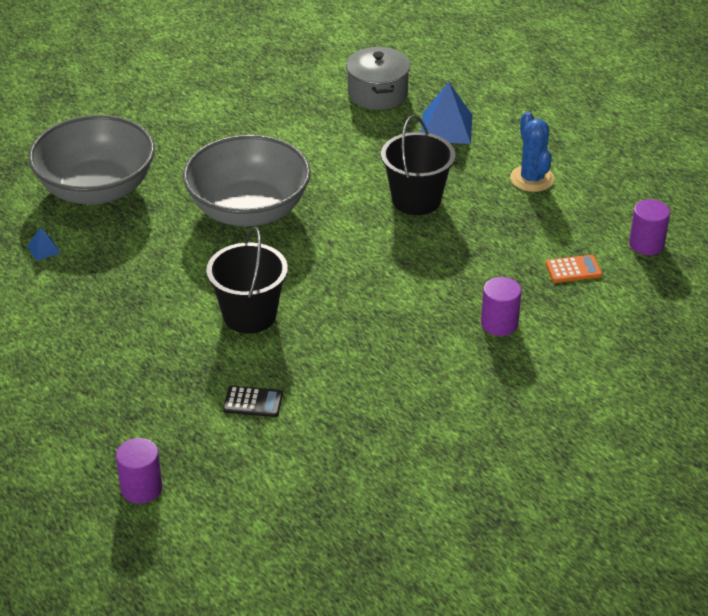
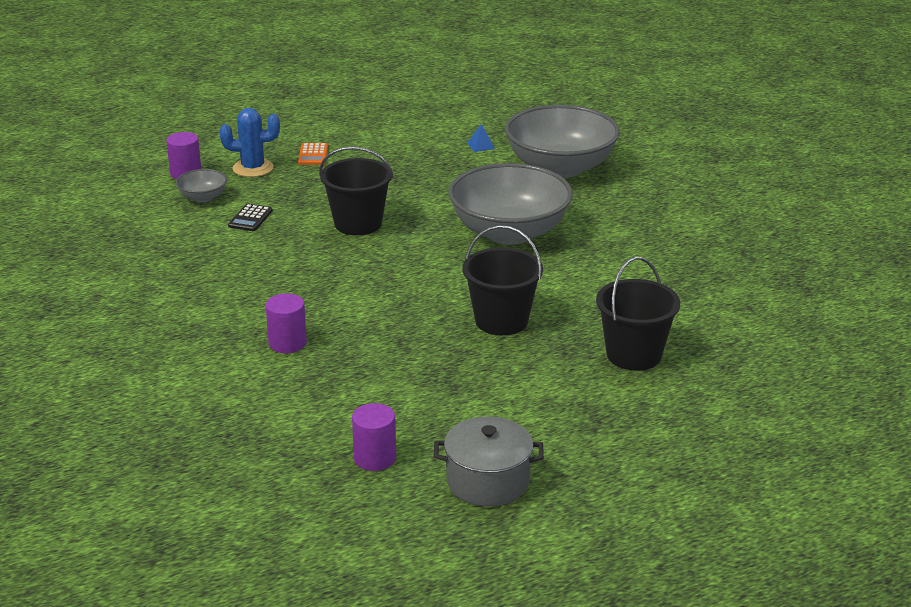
camera: 100 degrees right, 10 degrees down
(206, 455) = (203, 197): none -> grey bowl
(377, 94) = (708, 318): grey pot -> grey pot (488, 481)
(446, 128) = (634, 355): blue pyramid -> black bucket
(532, 179) = (521, 398): blue cactus -> blue cactus (253, 168)
(573, 269) = (350, 400): orange calculator -> orange calculator (313, 155)

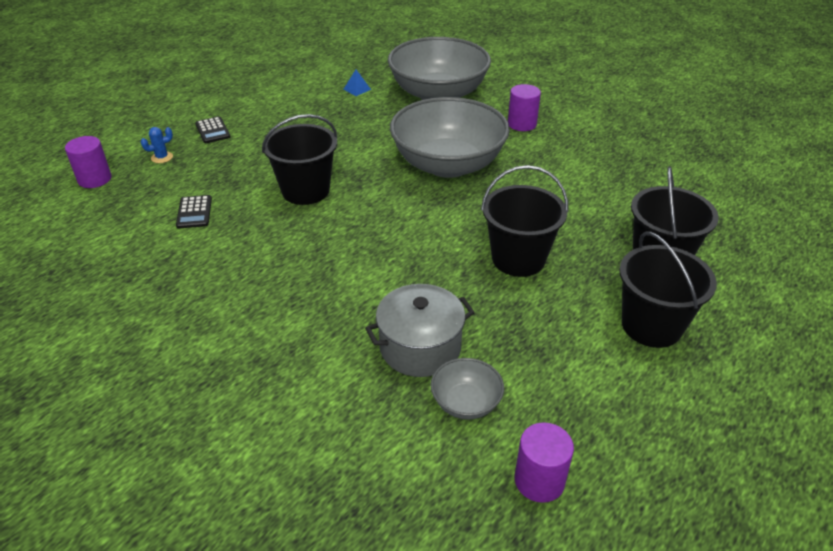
camera: 25 degrees left, 10 degrees up
(203, 197) = (129, 201): grey bowl -> grey bowl (466, 403)
(253, 168) = (162, 157): blue cactus -> blue cactus, size x0.52
(287, 343) = (334, 353): purple cylinder -> purple cylinder (522, 124)
(313, 155) = (212, 130): orange calculator -> black calculator
(488, 481) = (674, 466): grey pot -> grey pot (420, 347)
(570, 396) = (651, 326): none -> black bucket

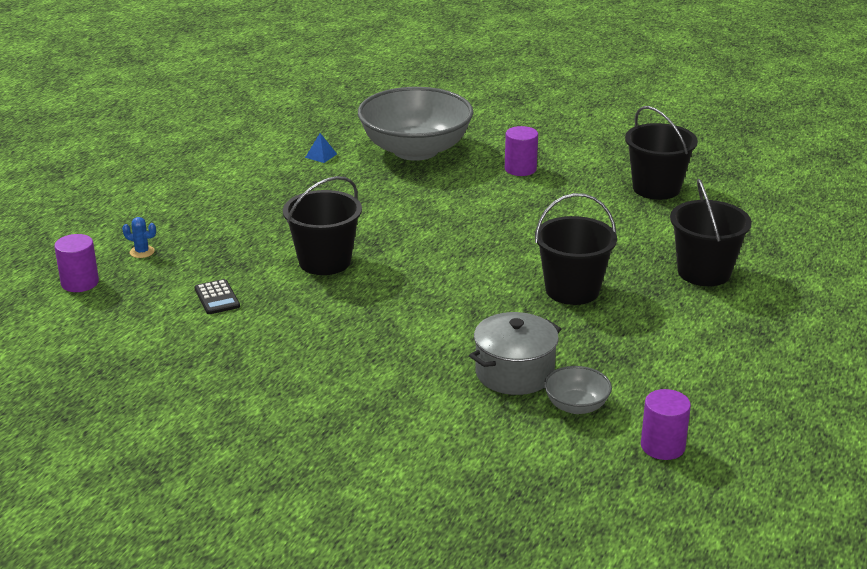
camera: 15 degrees left, 10 degrees down
(162, 157) = (142, 252): blue cactus -> blue cactus turned 60 degrees clockwise
(212, 130) = (181, 218): black calculator -> none
(448, 164) = (462, 217): grey bowl -> none
(651, 326) = (715, 324): black bucket -> black bucket (656, 188)

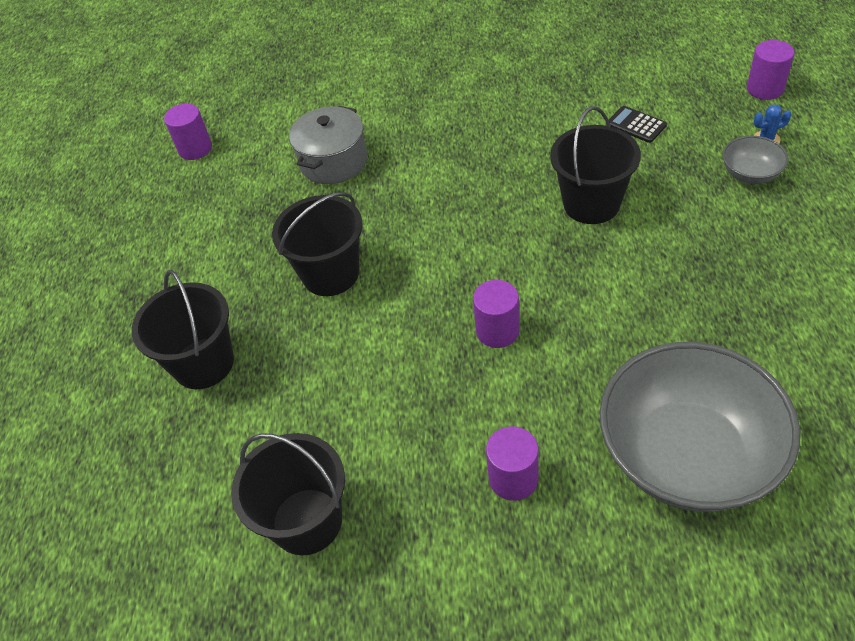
camera: 160 degrees right, 20 degrees up
(321, 155) = (791, 376): blue pyramid -> none
(471, 222) = (497, 331): none -> purple cylinder
(576, 406) = (271, 154): grey bowl -> grey bowl (750, 174)

